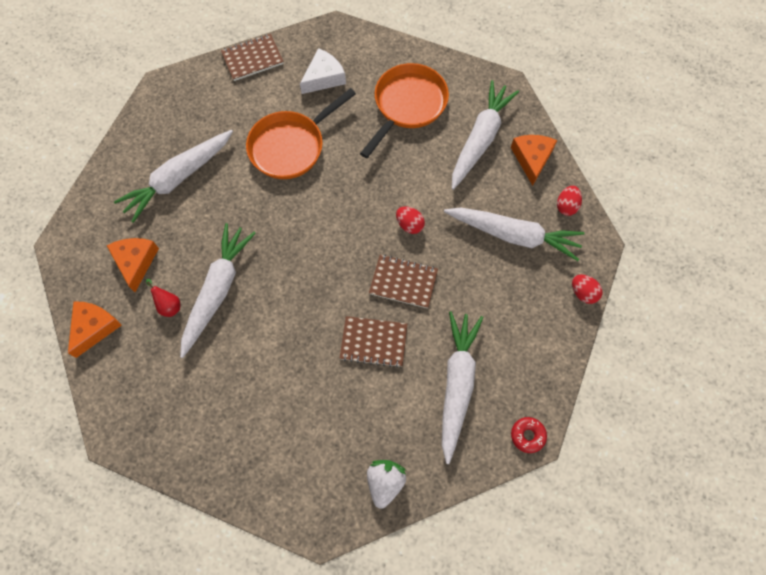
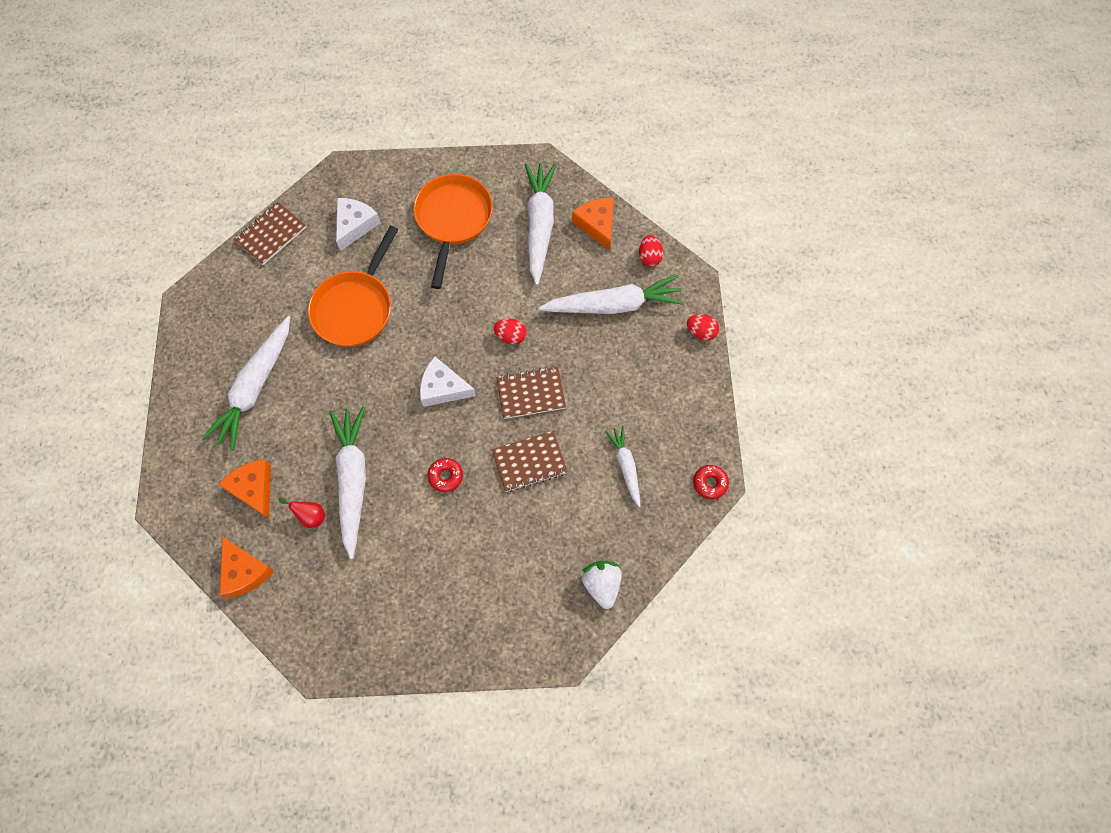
camera: 25 degrees left, 0 degrees up
(94, 328) = (244, 571): orange cheese -> orange cheese turned 150 degrees clockwise
(296, 322) = (445, 476): none -> red donut
(330, 245) = (443, 388): none -> white cheese
(457, 385) = (625, 467): white carrot -> white carrot, size x0.55

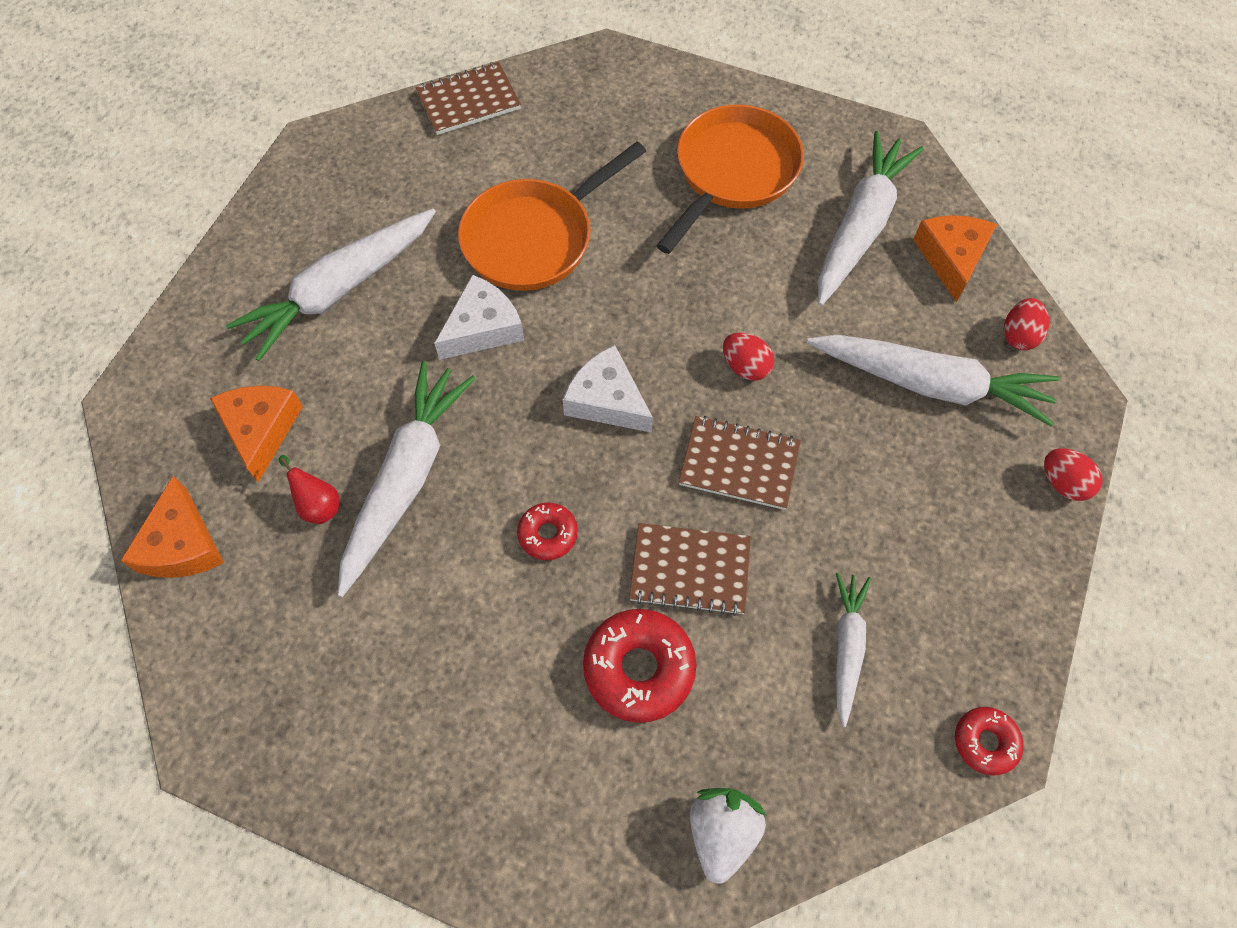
camera: 25 degrees right, 5 degrees down
(355, 225) = (589, 130): white cheese -> white cheese (483, 328)
(526, 524) = (639, 668): none -> red donut

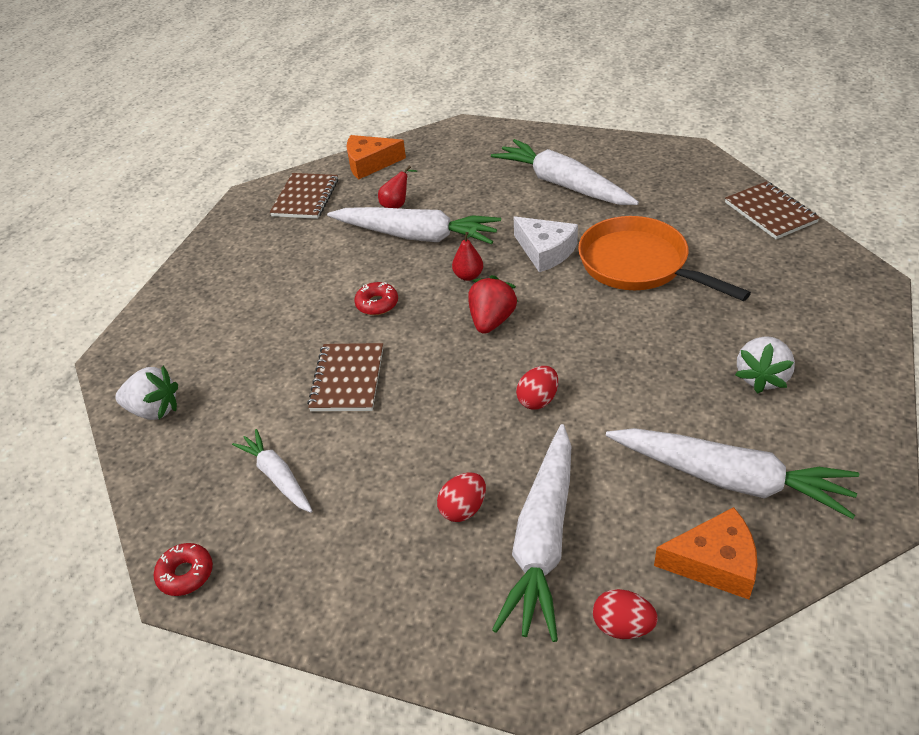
camera: 90 degrees right, 20 degrees down
(261, 430) = (448, 175): orange cheese -> none
(513, 420) = (468, 276): none -> red pear
(607, 400) = (491, 321): white cheese -> red strawberry
(639, 668) = (274, 359): red donut -> none
(733, 173) = (762, 377): orange pan -> white strawberry
(739, 464) = (441, 402): brown notebook -> brown notebook (305, 198)
(846, 648) = (277, 477): white carrot -> white carrot turned 135 degrees counterclockwise
(1063, 483) = (437, 658): red egg -> red egg (463, 509)

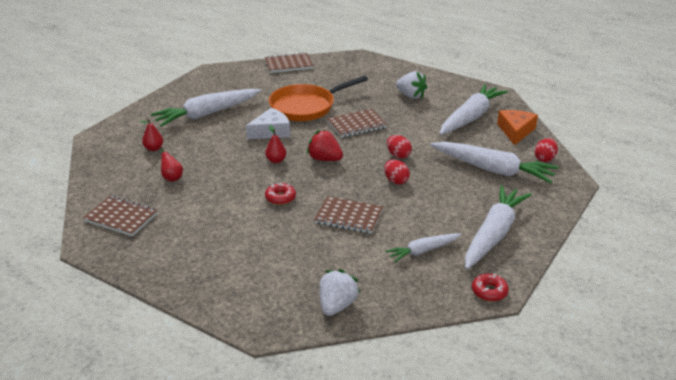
camera: 80 degrees left, 10 degrees down
(370, 163) = (102, 182): orange cheese -> none
(416, 236) = (216, 174): white carrot -> white carrot (493, 234)
(456, 172) = (154, 148): none -> red pear
(463, 509) = (467, 189): red egg -> red egg (396, 181)
(612, 331) = (356, 125): none -> brown notebook

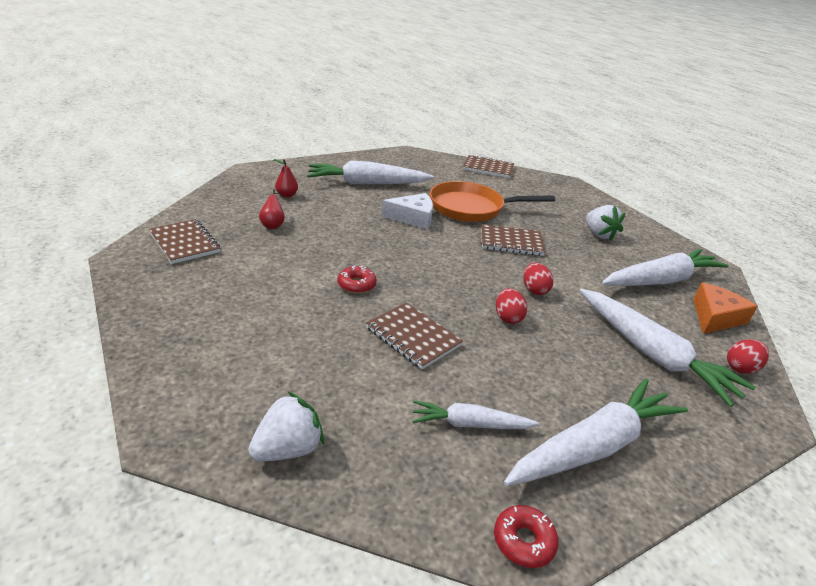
camera: 25 degrees right, 0 degrees up
(276, 160) = (390, 246): red pear -> none
(324, 159) = (444, 263): red strawberry -> none

